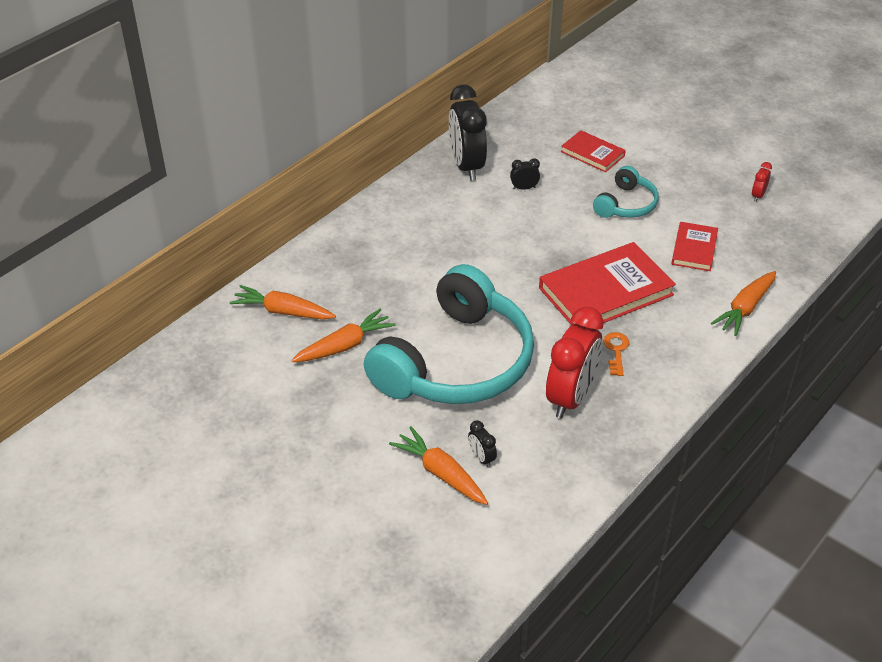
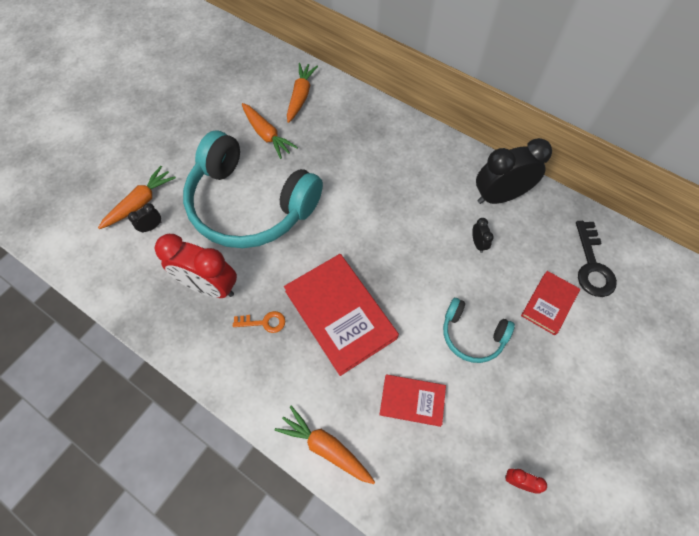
camera: 85 degrees right, 20 degrees up
(553, 122) = (592, 266): none -> black key

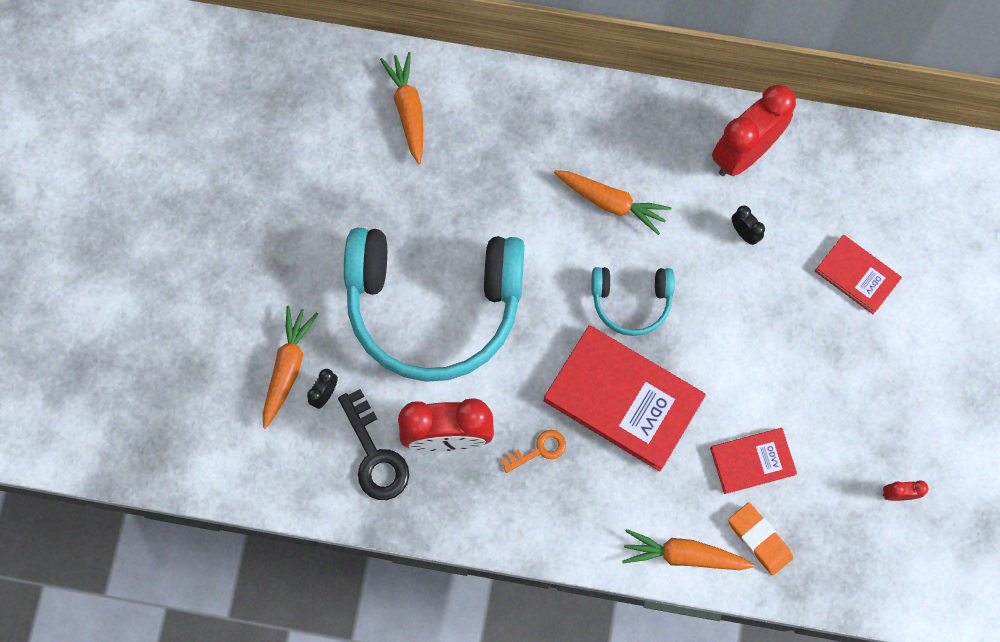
camera: 25 degrees left, 10 degrees up
(267, 135) = (396, 193): orange carrot -> orange carrot (611, 203)
(390, 463) = (759, 539): none -> orange eraser
(472, 335) = (785, 354): turquoise headphones -> turquoise headphones (631, 302)
(499, 196) = (743, 153): black clock -> red clock
(549, 303) = (856, 275): red book -> red book turned 60 degrees counterclockwise
(592, 266) = (888, 203): black key -> black key (375, 455)

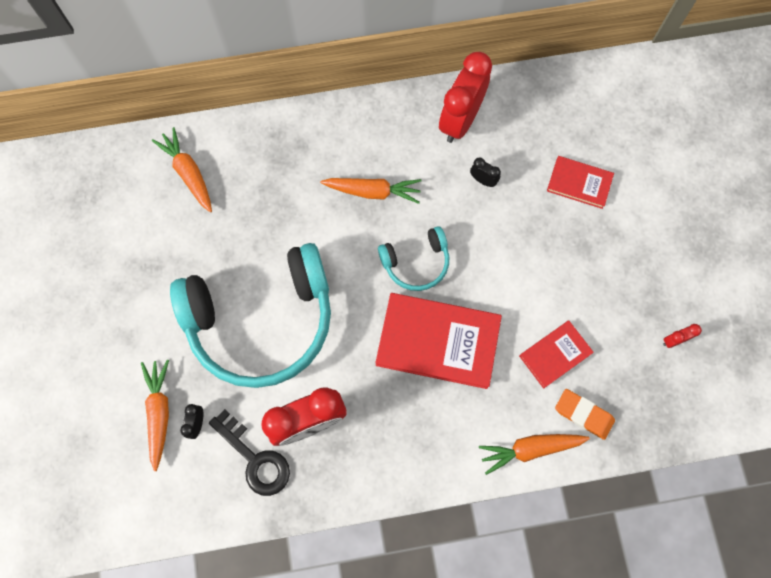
camera: 20 degrees left, 0 degrees up
(539, 450) = (386, 406): orange key -> none

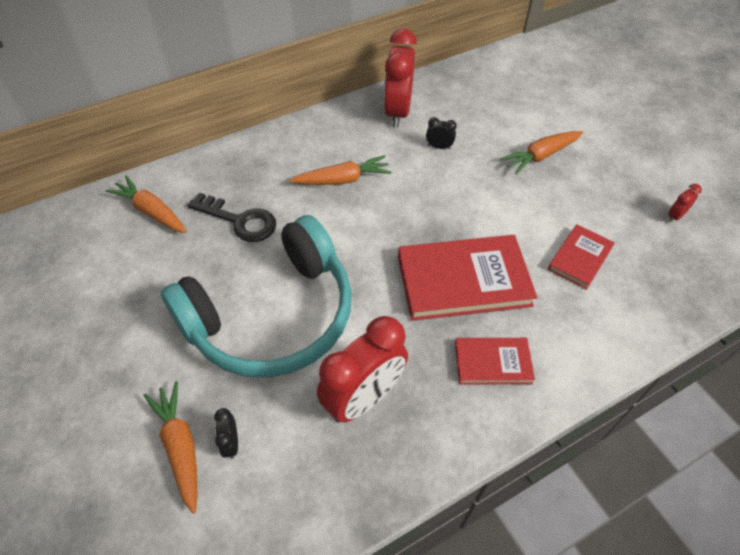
camera: 20 degrees left, 20 degrees down
(255, 459) = (315, 459): black key -> black key (240, 221)
(416, 263) = (409, 222): turquoise headphones -> none
(530, 449) = (606, 347): orange carrot -> orange carrot (540, 156)
(579, 183) = (522, 129): red book -> red book (492, 362)
(583, 414) = (637, 300): orange eraser -> none

